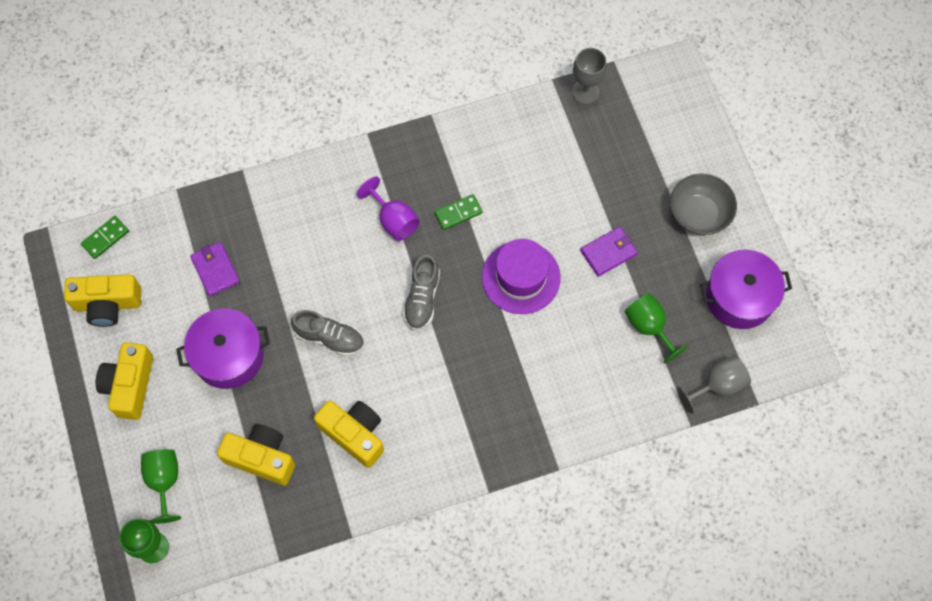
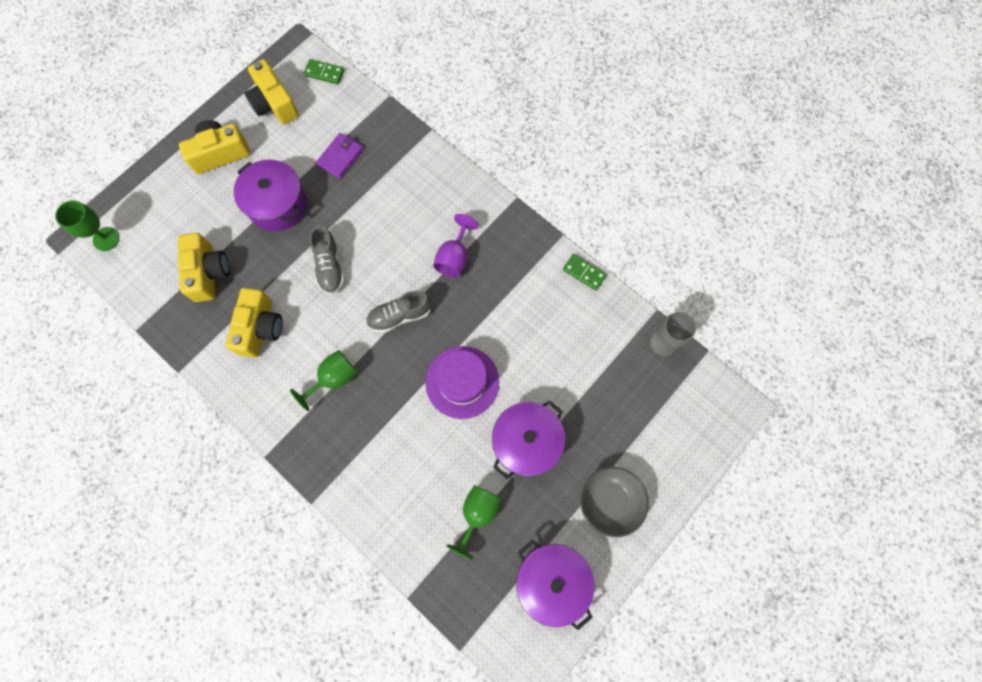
camera: 60 degrees right, 5 degrees up
(164, 481) = (159, 218): green goblet -> green goblet (333, 378)
(458, 213) = (489, 302): green domino -> green domino (584, 273)
(608, 252) = (526, 442): purple wallet -> purple pot
(717, 385) = (456, 604): grey goblet -> none

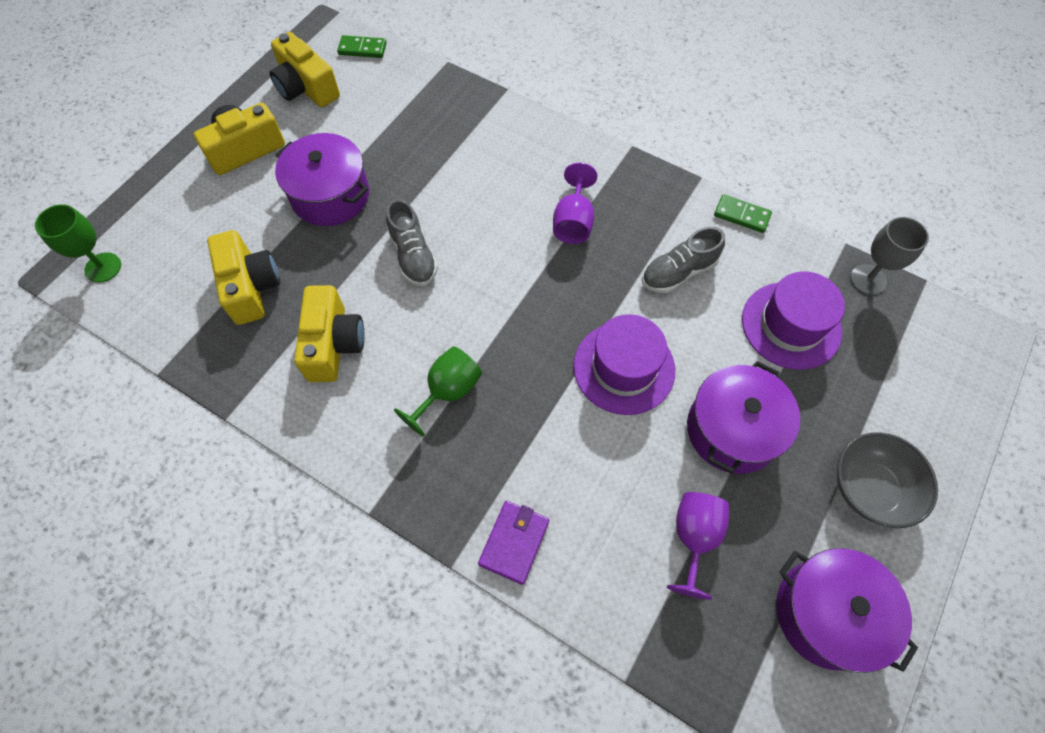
camera: 10 degrees left, 10 degrees down
(340, 157) = (401, 132): purple wallet -> purple wallet (514, 542)
(400, 316) = (519, 300): grey shoe -> grey shoe (678, 272)
(477, 513) = (694, 538): green goblet -> purple goblet
(593, 370) = (791, 325): none -> purple hat

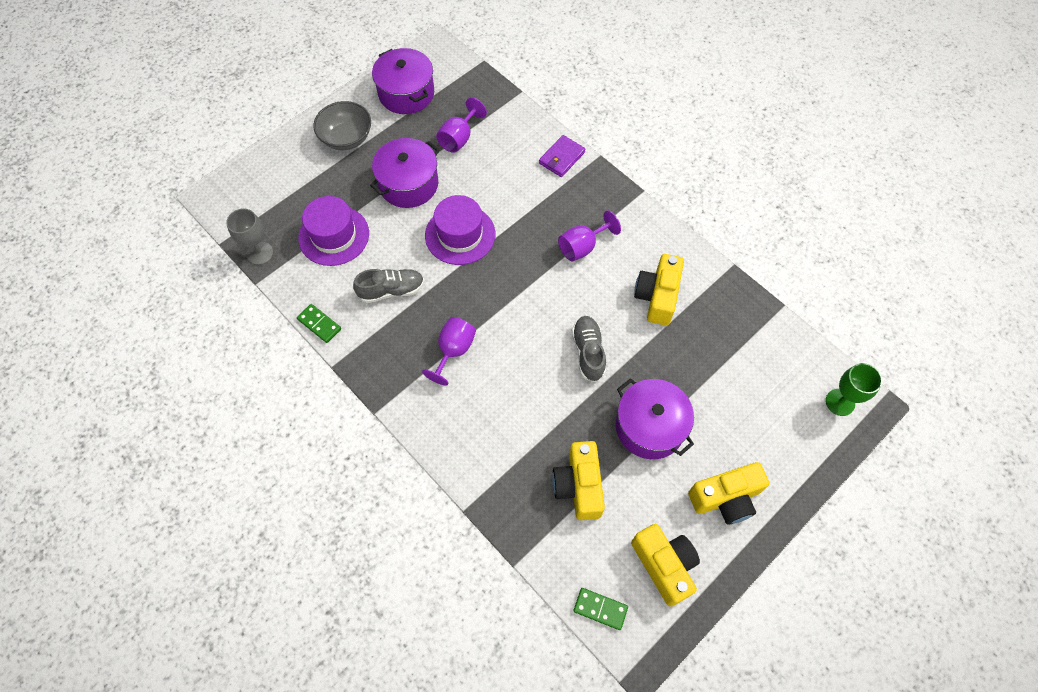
camera: 165 degrees left, 0 degrees up
(251, 287) = (718, 356): yellow camera -> yellow camera (579, 486)
(447, 392) = (582, 247): green goblet -> purple goblet

